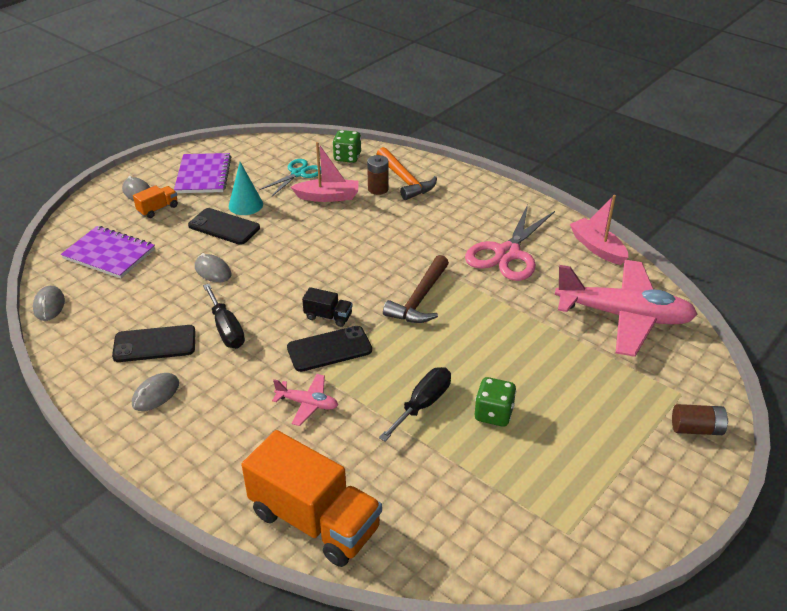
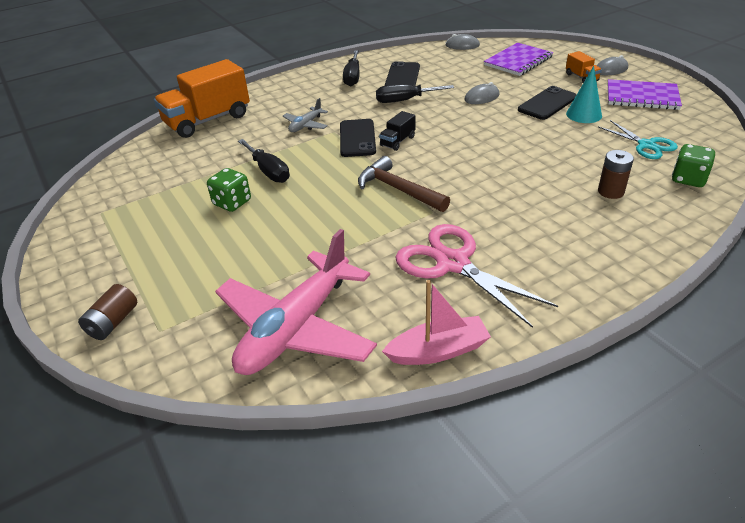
camera: 110 degrees right, 0 degrees up
(156, 394) = (353, 77): grey mouse -> black screwdriver
(307, 404) = (305, 125): pink plane -> grey plane
(328, 197) = (595, 158): pink boat -> none
(405, 180) = (631, 214): orange hammer -> none

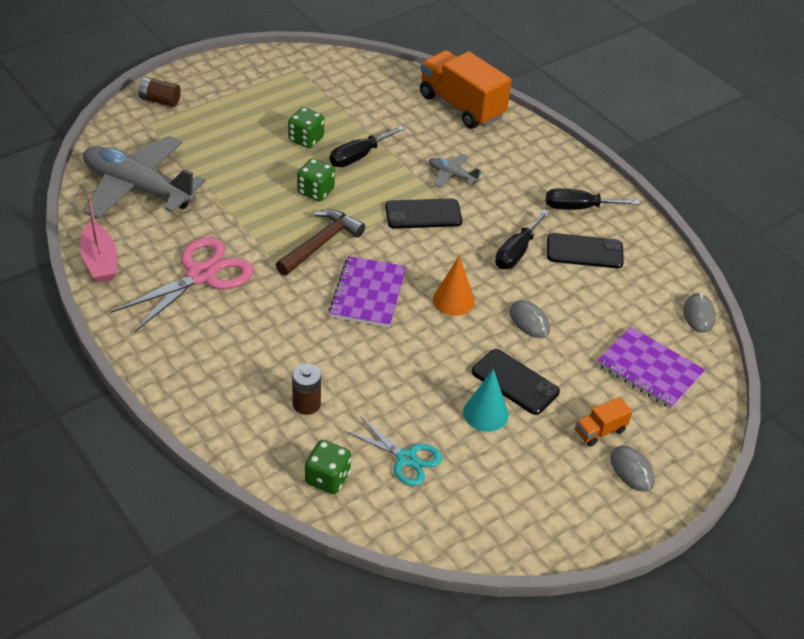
camera: 80 degrees right, 5 degrees up
(296, 328) = (138, 188): pink plane -> grey plane
(319, 194) = (315, 191): none -> green dice
(397, 141) = (416, 244): black truck -> none
(405, 100) = (516, 252): black screwdriver -> black screwdriver turned 135 degrees counterclockwise
(465, 126) = (453, 300): none -> orange cone
(642, 97) = (541, 486): purple notebook -> purple notebook (368, 294)
(646, 145) = (406, 458): turquoise scissors -> turquoise scissors turned 105 degrees counterclockwise

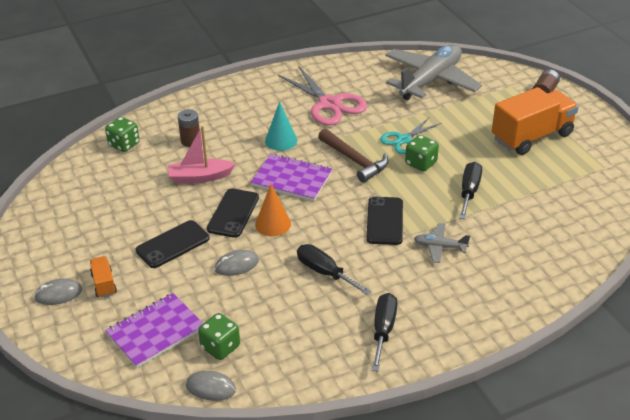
camera: 105 degrees right, 5 degrees down
(100, 261) = (352, 64): pink boat -> pink boat (200, 177)
(306, 139) = (494, 164): green dice -> green dice (220, 347)
(358, 156) = (469, 192): black screwdriver -> black screwdriver turned 45 degrees clockwise
(406, 458) = (124, 179): turquoise scissors -> turquoise scissors (404, 140)
(452, 175) = (439, 247): grey plane -> grey plane turned 120 degrees counterclockwise
(461, 106) = (555, 270): orange truck -> orange truck (532, 137)
(485, 413) = (148, 223): turquoise cone -> turquoise cone (281, 140)
(584, 251) = (317, 320): black phone -> black phone (233, 213)

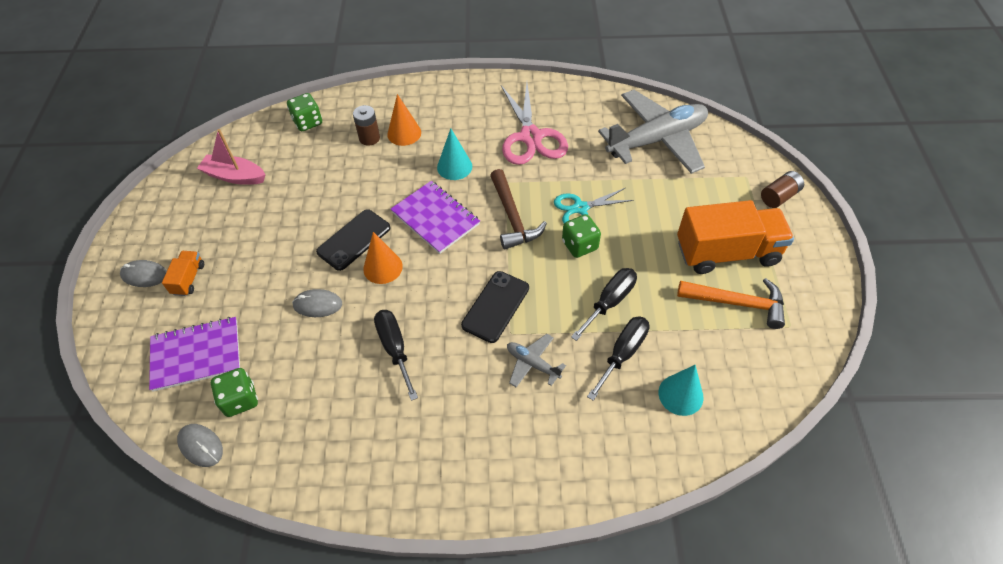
camera: 25 degrees right, 15 degrees up
(173, 244) = (276, 256): black phone -> none
(200, 177) = (351, 184): pink boat -> pink boat (235, 176)
(219, 129) = (404, 133): none -> orange cone
(383, 330) = (406, 449): black screwdriver -> black screwdriver (622, 353)
(559, 230) = (680, 395): none -> turquoise cone
(560, 165) = (737, 303): none -> orange hammer

